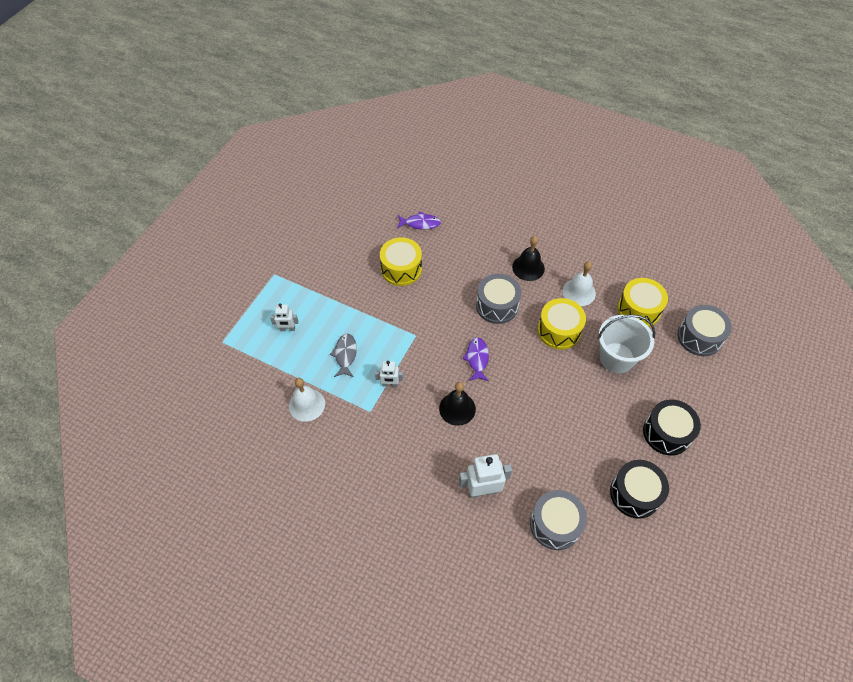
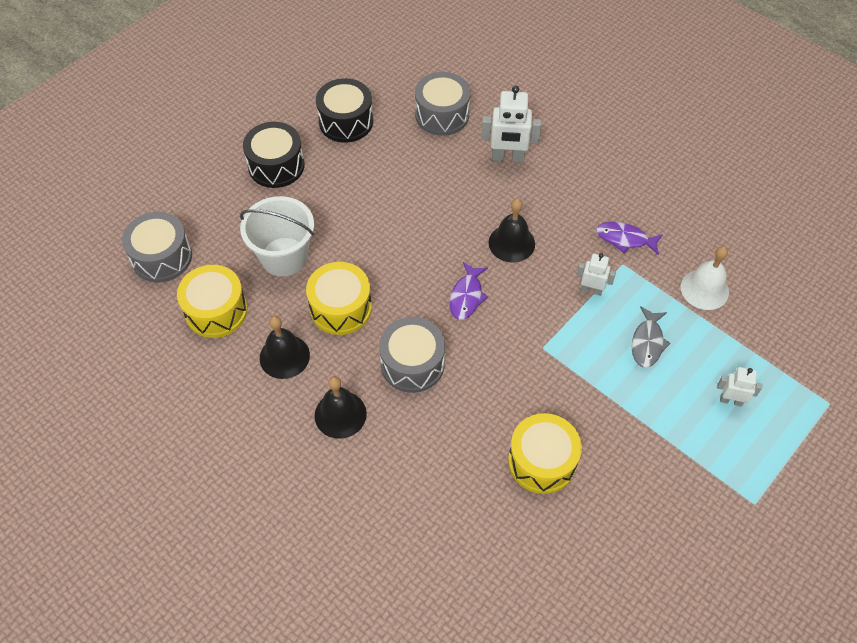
camera: 165 degrees left, 0 degrees up
(420, 223) = (489, 546): purple fish -> purple fish (625, 239)
(579, 292) = (284, 356): white bell -> black bell

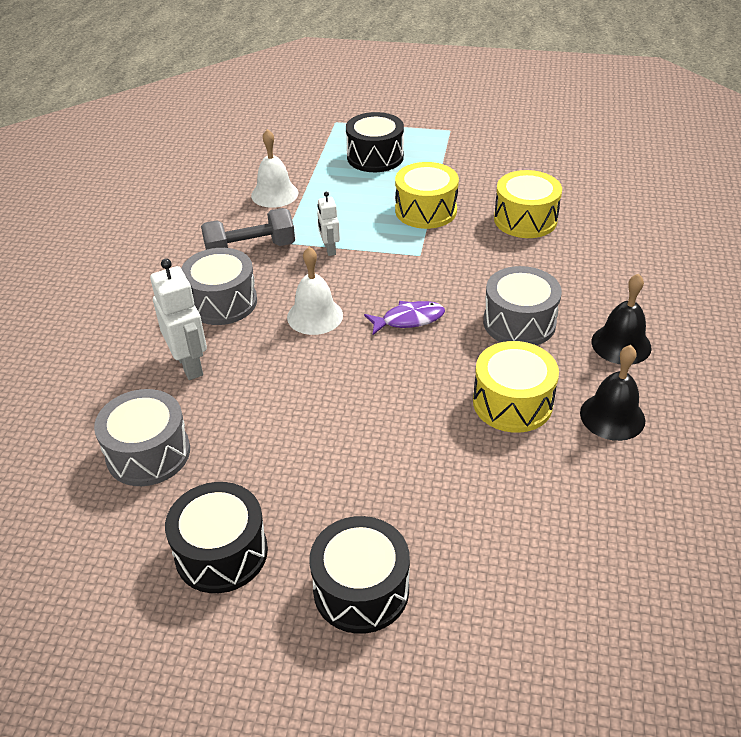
camera: 120 degrees left, 15 degrees down
(162, 257) = (621, 627): grey drum -> grey drum (222, 302)
(216, 311) = (628, 511): yellow drum -> yellow drum (426, 210)
(284, 257) = (496, 490): white bucket -> none
(511, 243) = (315, 316): black bell -> white bell
(625, 239) = (250, 249): purple fish -> grey dumbbell
(647, 342) = (358, 205): grey fish -> none
(731, 400) = (375, 157): white robot -> black drum

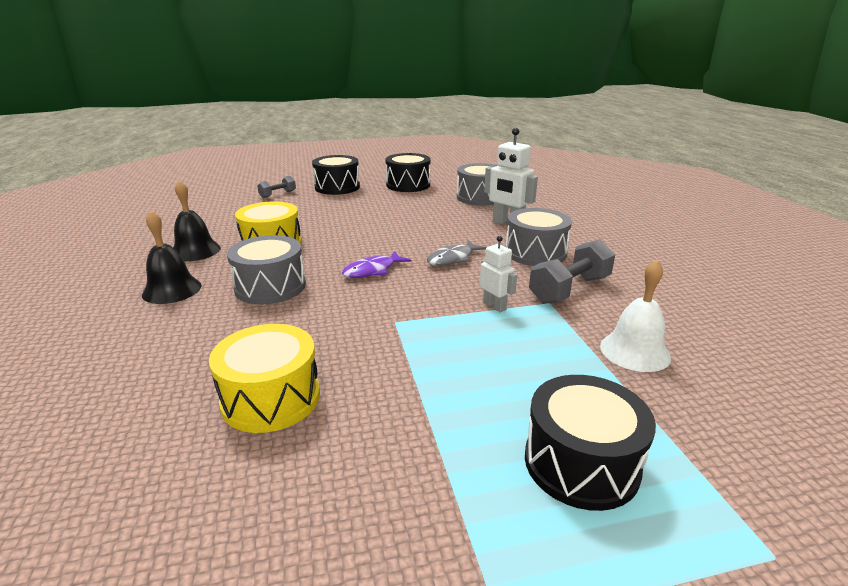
camera: 155 degrees right, 15 degrees down
(315, 316) = (453, 259): white bell -> grey fish
(426, 210) = (421, 377): yellow drum -> none
(487, 591) = (278, 194): none -> grey dumbbell

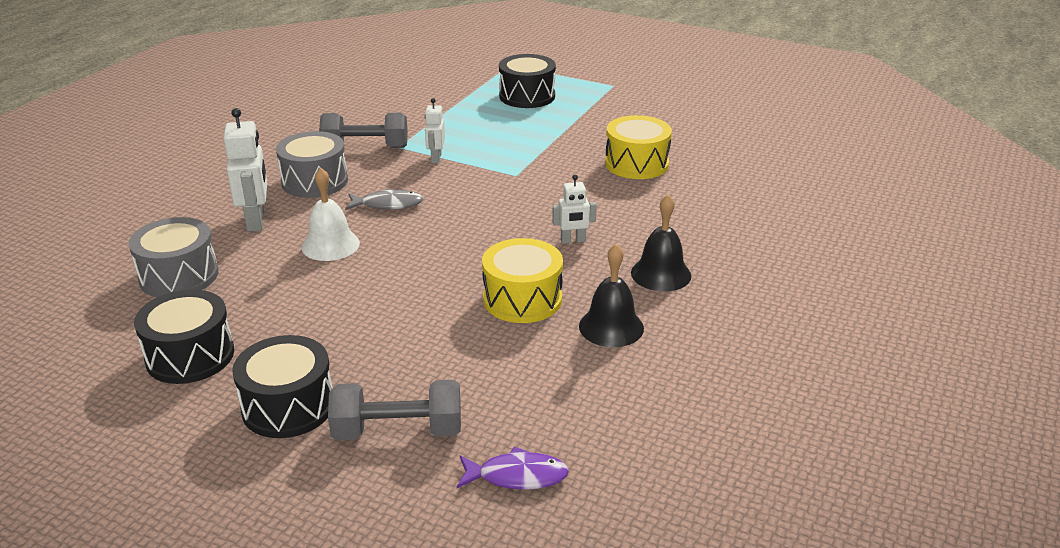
camera: 140 degrees left, 5 degrees up
(270, 287) = (573, 241): grey drum -> white robot
(278, 194) = (398, 431): grey dumbbell -> grey dumbbell, size x1.77
(372, 271) = (471, 221): purple fish -> purple fish (517, 476)
(635, 351) = (415, 110): white bell -> white bell (330, 245)

